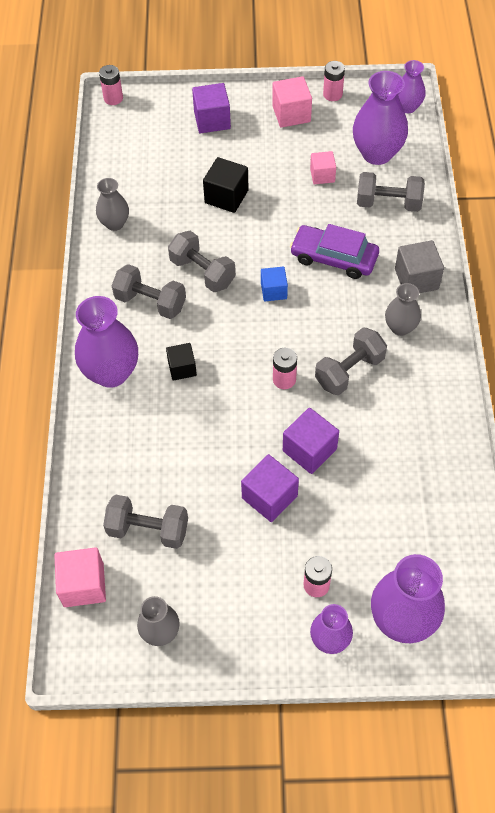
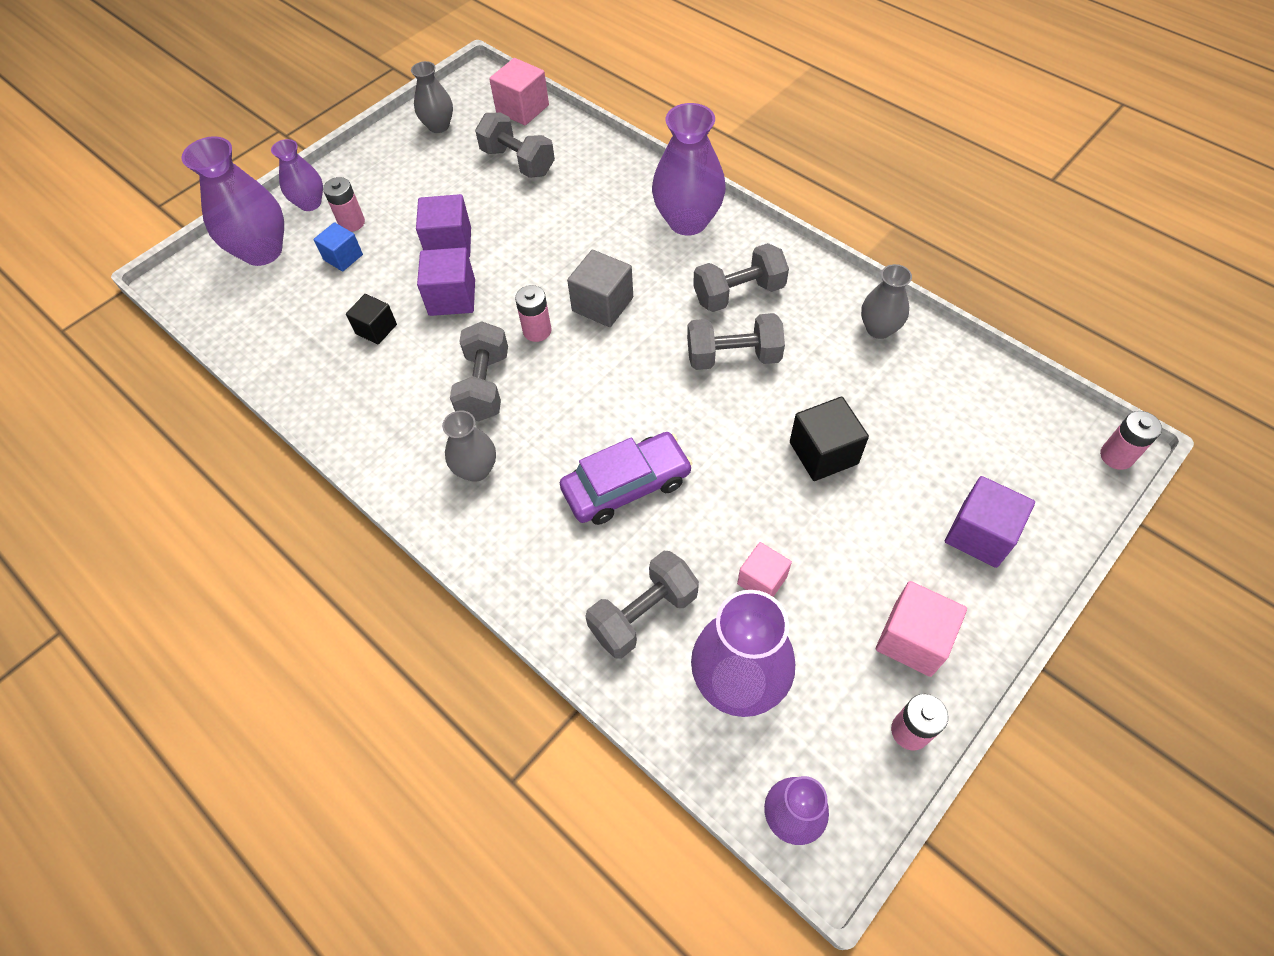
camera: 135 degrees right, 0 degrees up
(148, 529) = (518, 162): grey dumbbell -> grey dumbbell turned 75 degrees clockwise
(182, 368) = (636, 269): black cube -> black cube (376, 329)
(273, 291) = (644, 398): blue cube -> blue cube (343, 257)
(416, 279) = (511, 540): grey cube -> grey cube (602, 304)

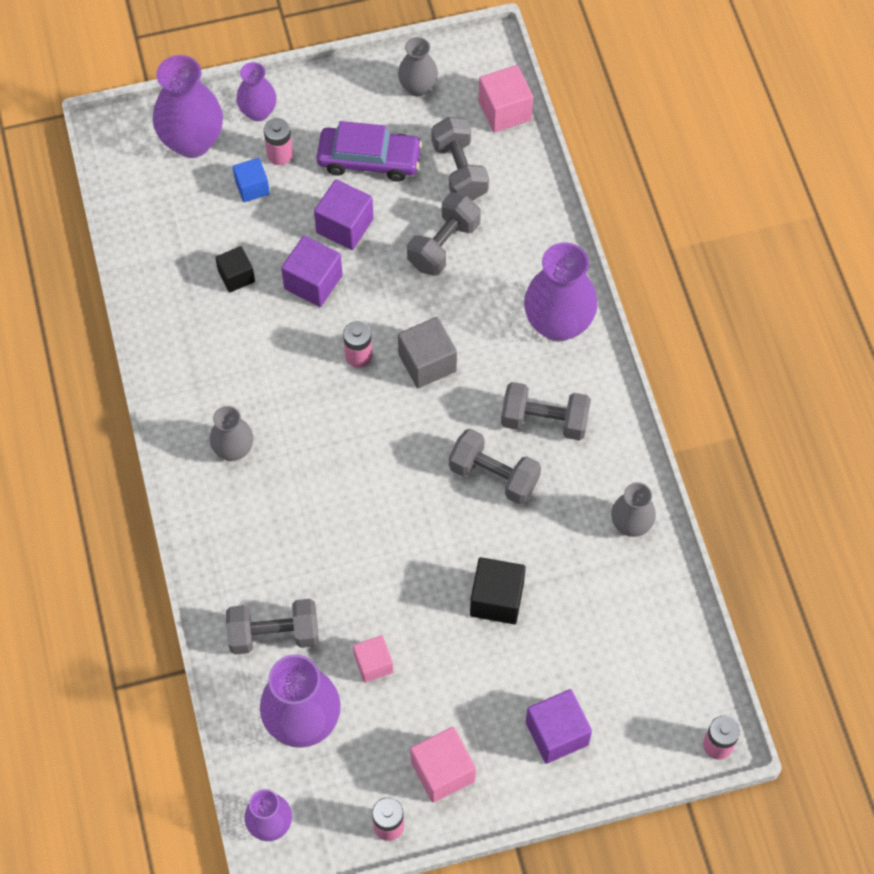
camera: 30 degrees right, 5 degrees up
(484, 386) = (285, 381): grey dumbbell -> grey dumbbell (443, 245)
(626, 485) = (332, 531): purple car -> purple car (369, 159)

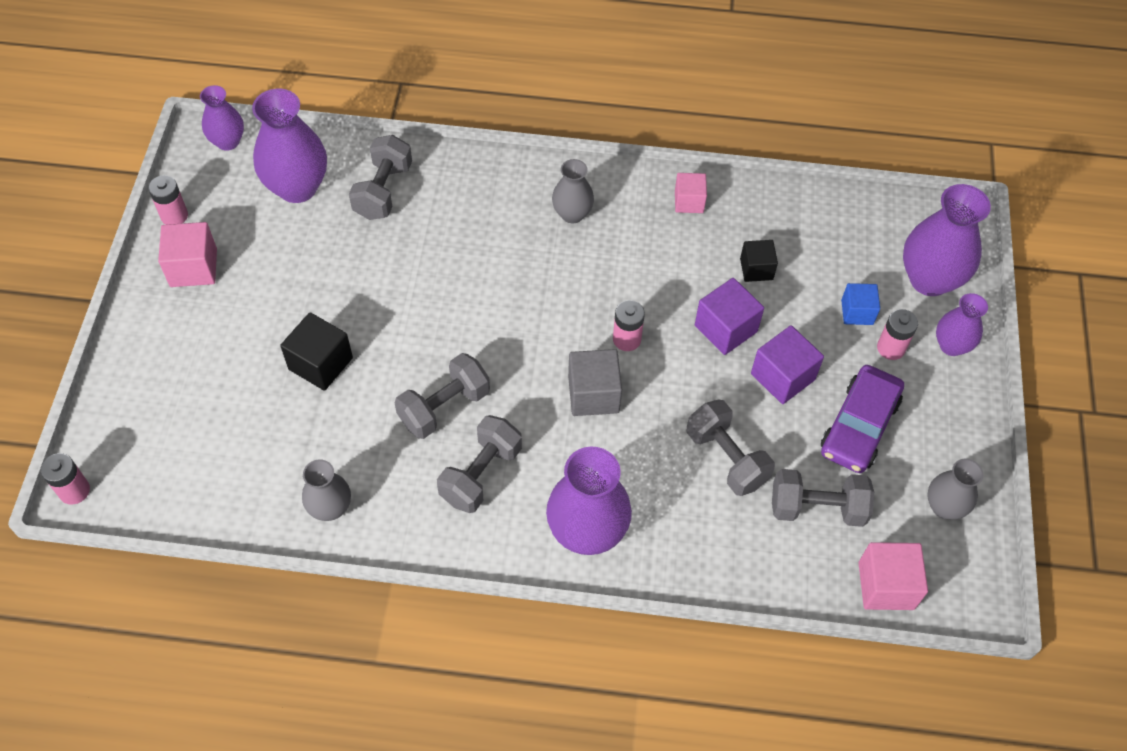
camera: 110 degrees right, 5 degrees down
(373, 664) = (316, 250): pink cube -> pink cube (689, 202)
(557, 733) = (170, 363): purple cube -> none

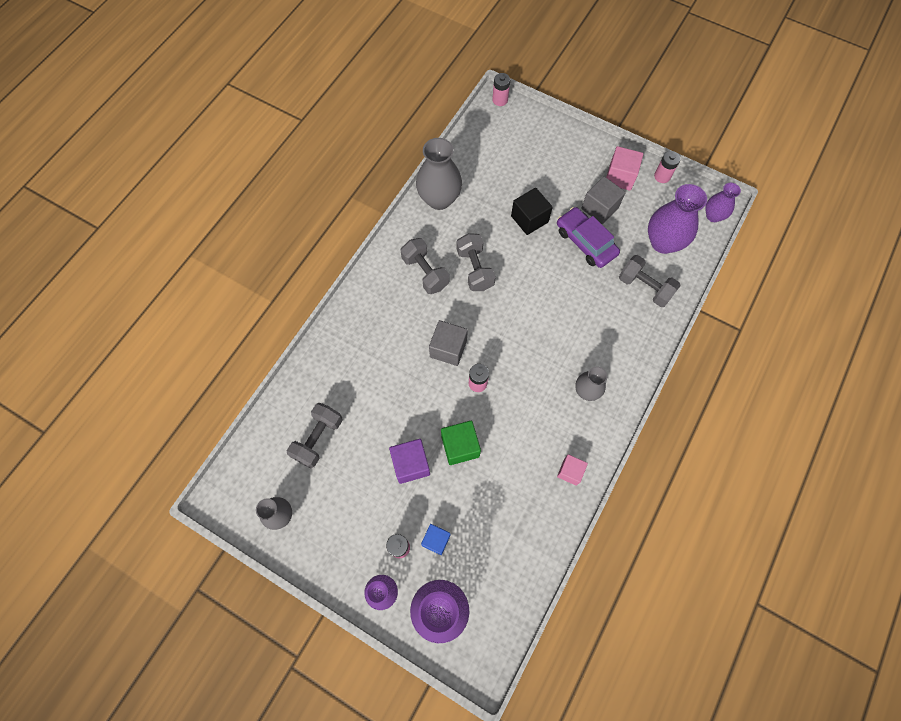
camera: 115 degrees right, 10 degrees up
(264, 278) = (599, 208): none -> grey cube
(330, 508) = (439, 199): grey vase -> grey vase, size x1.72
(587, 532) = (366, 311): purple vase -> none
(725, 329) = (460, 446): purple cube -> green cube
(726, 458) = (373, 403): grey dumbbell -> none
(756, 269) = (497, 489): black cube -> none
(859, 426) = (356, 493): purple car -> purple car (585, 242)
(886, 585) = (255, 452): pink cube -> none

